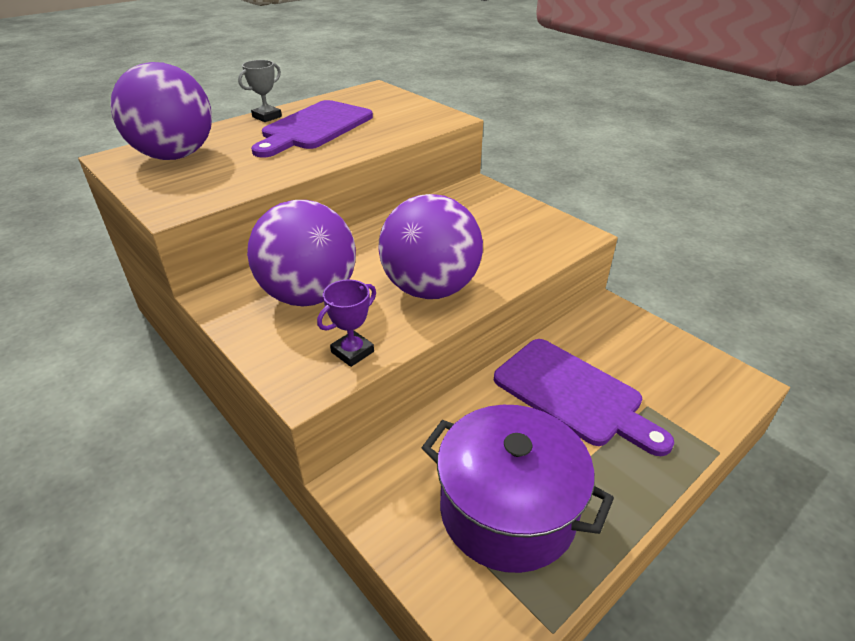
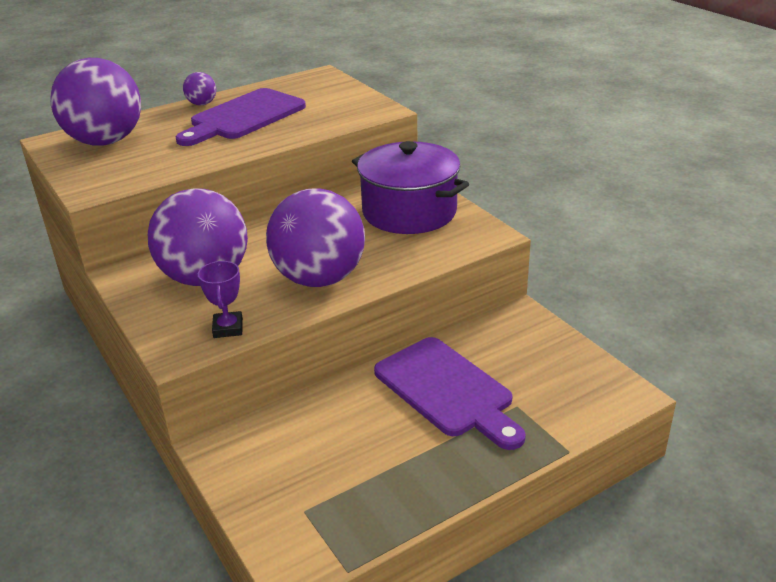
camera: 10 degrees right, 5 degrees down
(267, 117) = (202, 104): grey trophy -> purple ball
(352, 352) = (228, 328): purple trophy -> purple trophy turned 60 degrees counterclockwise
(507, 510) = (344, 479): purple pot -> purple pot (409, 212)

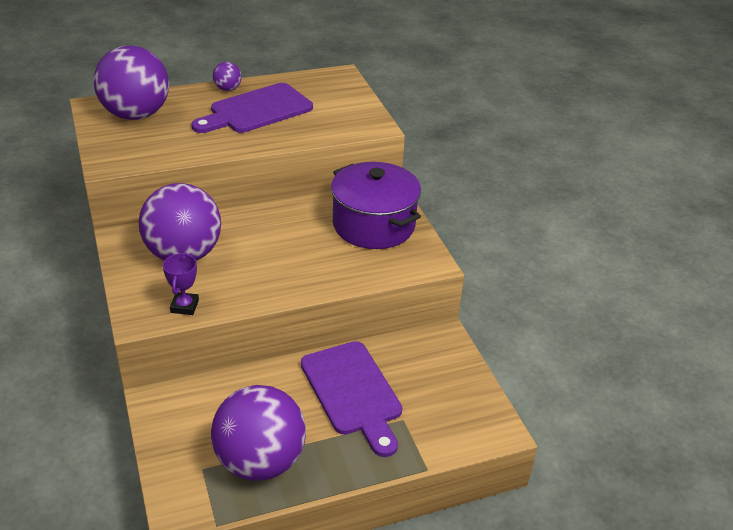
camera: 10 degrees right, 5 degrees up
(319, 278) = (273, 275): purple ball -> purple ball (260, 461)

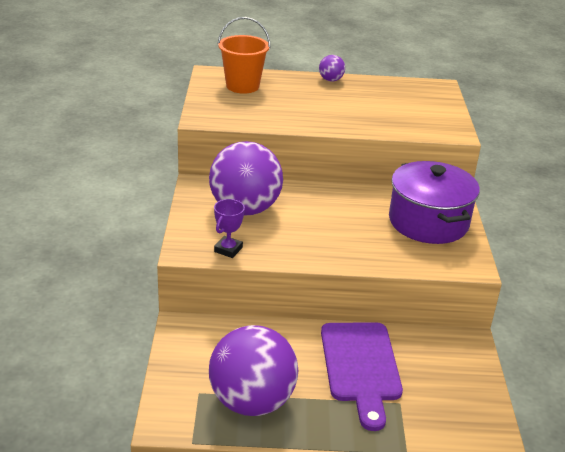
camera: 20 degrees right, 5 degrees down
(136, 115) = (242, 86): purple ball -> orange bucket
(257, 110) = (349, 101): purple cutting board -> none

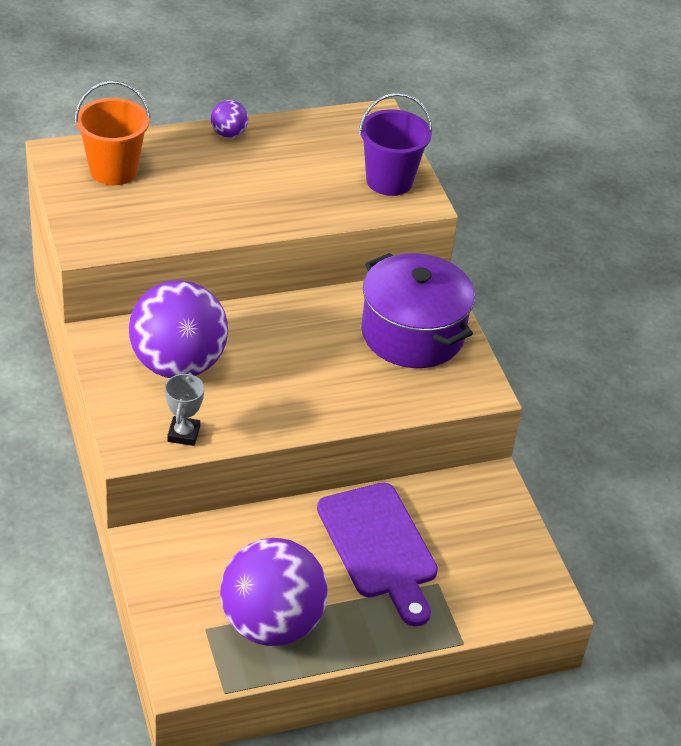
camera: 20 degrees left, 10 degrees up
(228, 249) = (183, 434): purple trophy -> grey trophy
(435, 119) = (389, 181): none -> purple bucket

